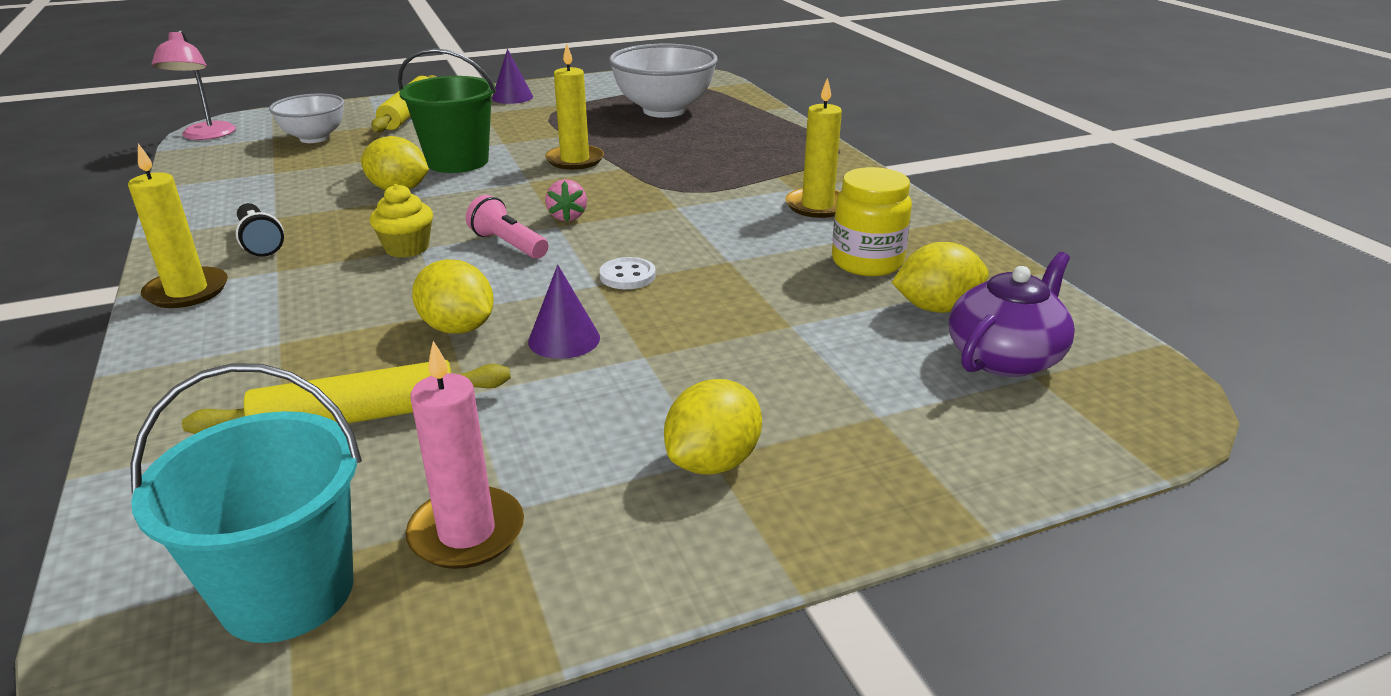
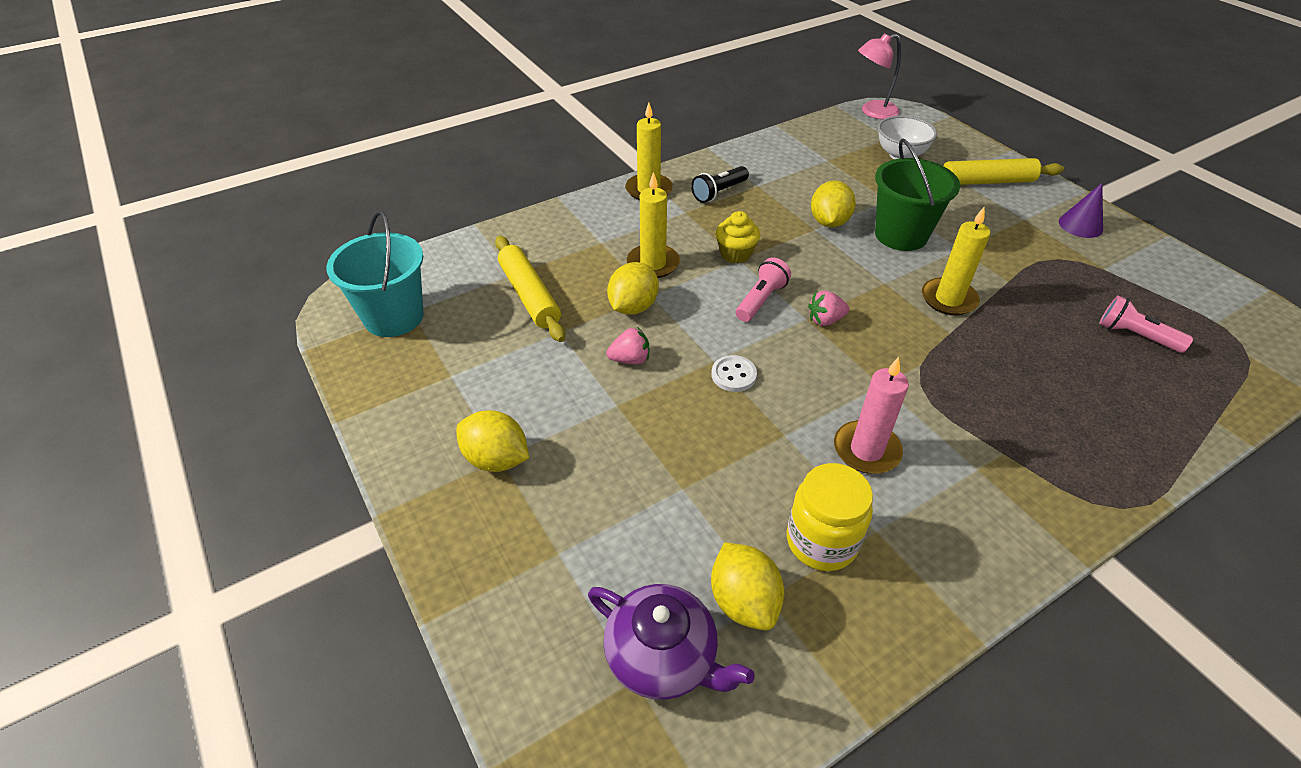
camera: 80 degrees right, 15 degrees up
(467, 532) = (432, 364): pink candle -> pink candle (866, 450)
(564, 339) = (630, 359): purple cone -> pink strawberry
(664, 111) = (1135, 336): white bowl -> pink flashlight
(817, 206) = (940, 493): yellow candle -> yellow candle (653, 264)

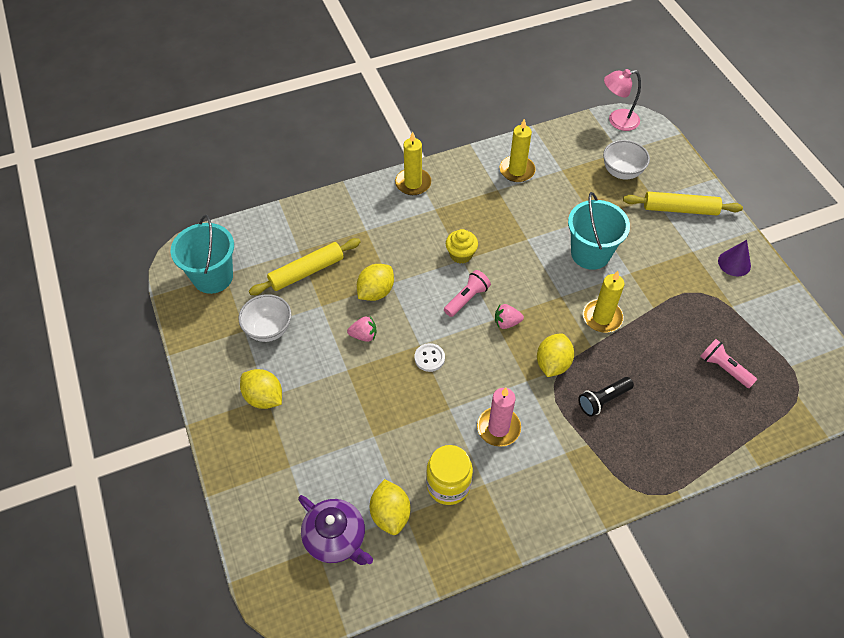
camera: 10 degrees right, 10 degrees up
(487, 370) = (268, 329): none -> white bowl
(529, 295) = (306, 271): yellow rolling pin -> yellow rolling pin turned 75 degrees clockwise
(653, 264) = (399, 255): yellow candle -> yellow candle (517, 170)
(719, 192) = (465, 193): black flashlight -> black flashlight (603, 400)
(829, 222) = (540, 234): yellow lemon -> yellow lemon (552, 364)
(901, 235) = (590, 253): green bucket -> turquoise bucket

